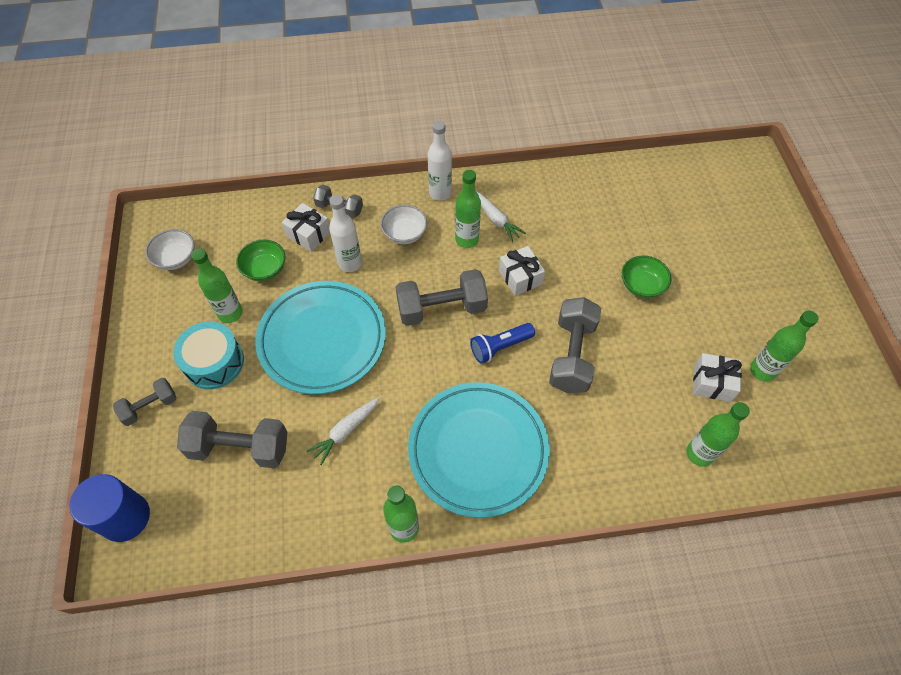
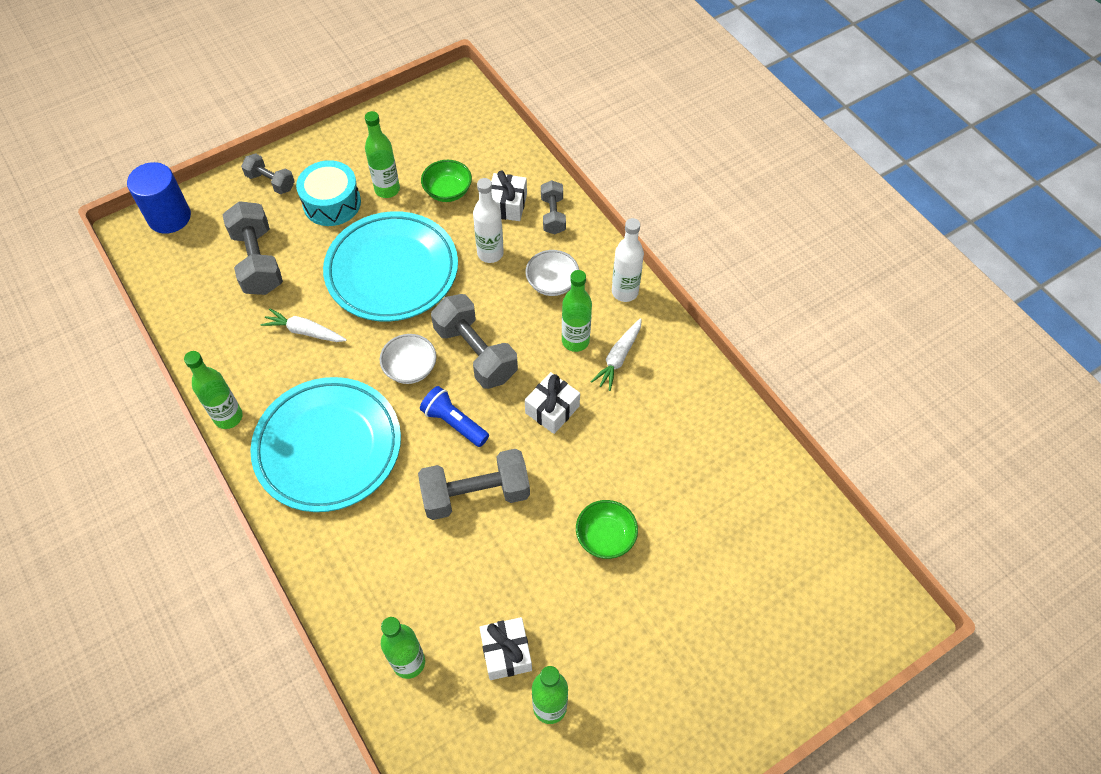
camera: 65 degrees right, 0 degrees up
(176, 258) = (425, 122): white bowl -> white bowl (410, 368)

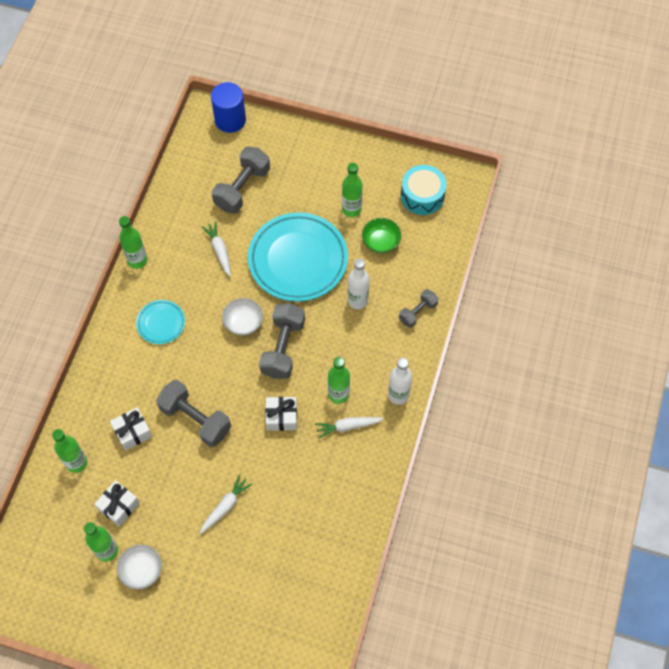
camera: 50 degrees right, 5 degrees up
(271, 182) = (300, 146): grey dumbbell -> none
(328, 447) = (161, 323): turquoise plate -> turquoise plate, size x0.48
(332, 203) = (315, 190): turquoise drum -> turquoise drum (422, 196)
(454, 423) = (229, 373): blue flashlight -> none
(507, 205) = (401, 281): white gift -> white gift (132, 432)
(552, 283) = (367, 350): white bowl -> white bowl (141, 570)
(605, 537) = (225, 506): green bowl -> white carrot

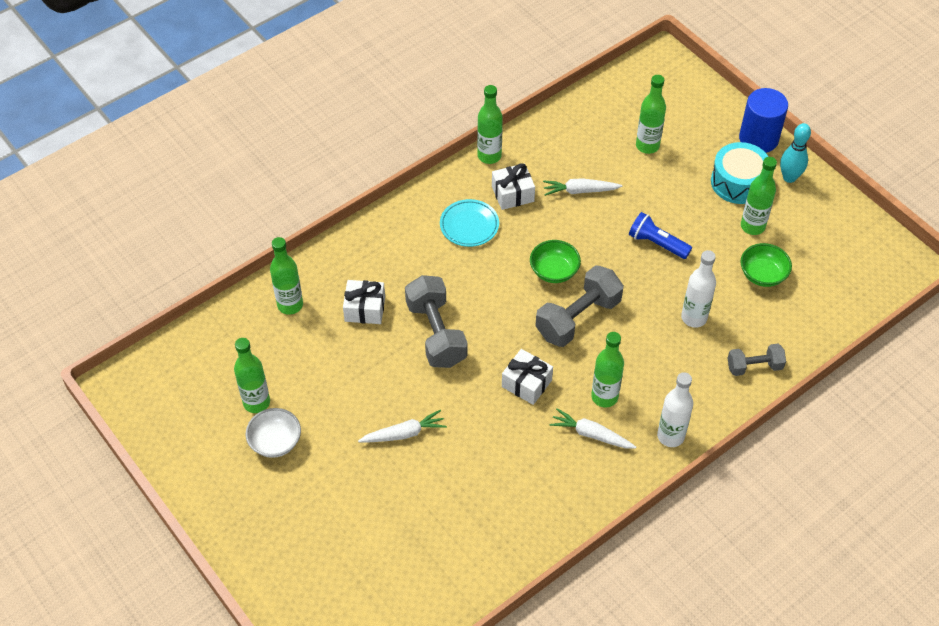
camera: 35 degrees right, 10 degrees down
(119, 506) = (299, 369): white gift -> white gift (512, 194)
(219, 250) = (580, 191): white carrot -> white carrot turned 105 degrees counterclockwise
(230, 120) = (682, 77): blue cylinder -> blue cylinder (758, 139)
(242, 188) = (647, 146): grey dumbbell -> green bottle
(243, 323) = (554, 271): white bowl -> green bowl
(298, 260) = (657, 243): turquoise plate -> blue flashlight
(351, 158) = (789, 177): none -> turquoise bowling pin
(422, 196) = (844, 255): turquoise drum -> turquoise drum (738, 182)

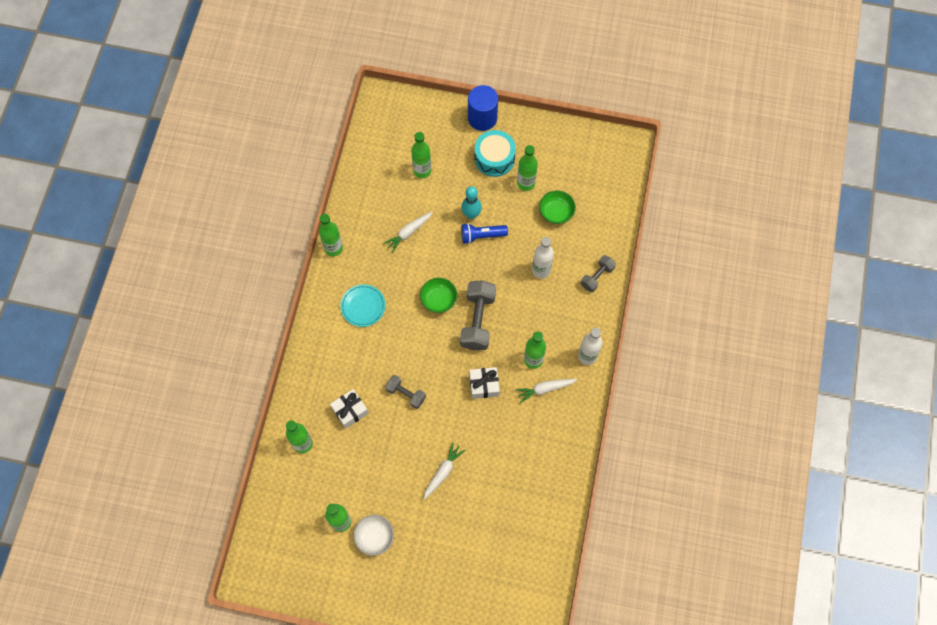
camera: 40 degrees left, 15 degrees up
(436, 333) = (406, 394): grey dumbbell -> grey dumbbell, size x0.58
(512, 194) = (370, 265): white gift -> none
(789, 177) = (520, 133): turquoise bowling pin -> turquoise bowling pin (471, 214)

